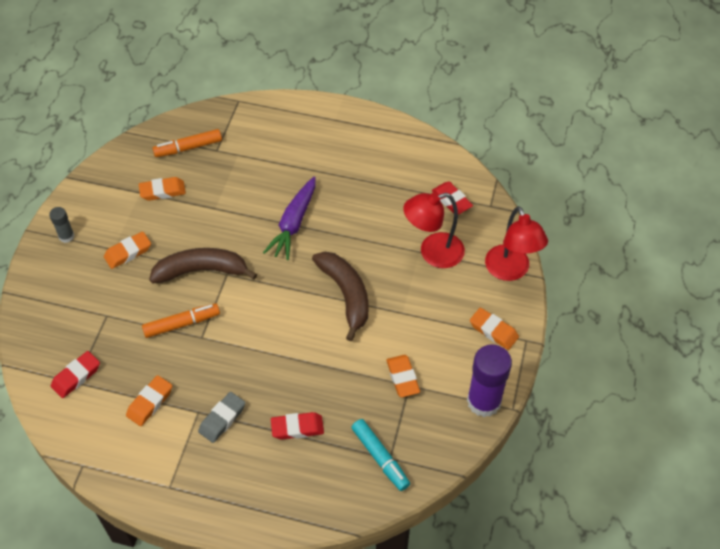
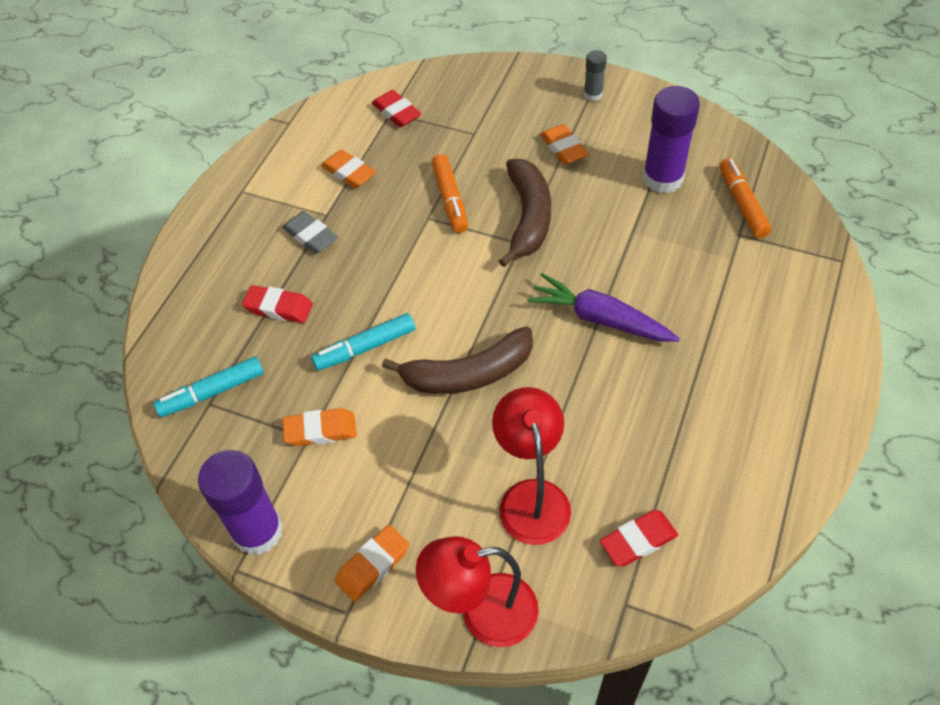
camera: 100 degrees right, 0 degrees up
(162, 191) = (662, 178): orange eraser -> purple glue stick
(297, 428) = (279, 308): red eraser -> red eraser turned 75 degrees counterclockwise
(330, 361) = (365, 348): none -> turquoise marker

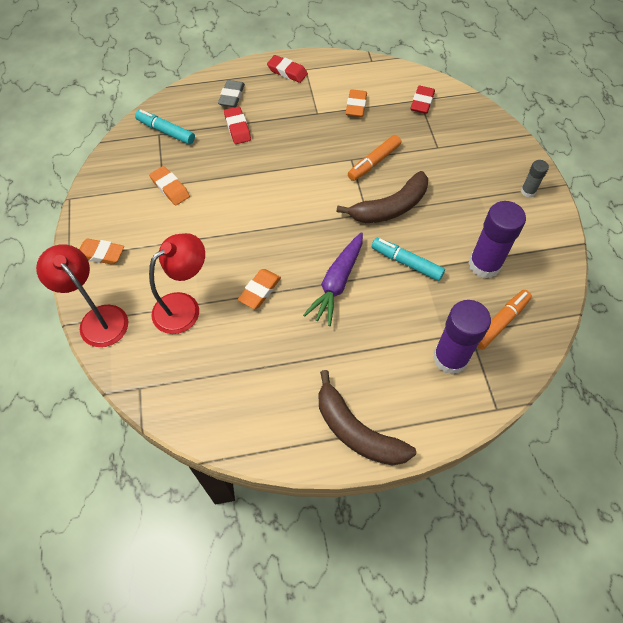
camera: 55 degrees right, 5 degrees up
(257, 531) = (95, 195): purple glue stick -> purple glue stick (450, 358)
(310, 236) = (296, 114): grey eraser -> grey eraser (231, 96)
(365, 348) = (236, 179): turquoise marker -> turquoise marker (406, 262)
(468, 373) = (250, 235): brown banana -> brown banana (357, 431)
(563, 148) = (464, 198): orange eraser -> orange eraser (260, 291)
(600, 319) = (337, 283): purple carrot -> purple carrot turned 150 degrees counterclockwise
(638, 540) = (185, 376): red eraser -> red eraser (287, 72)

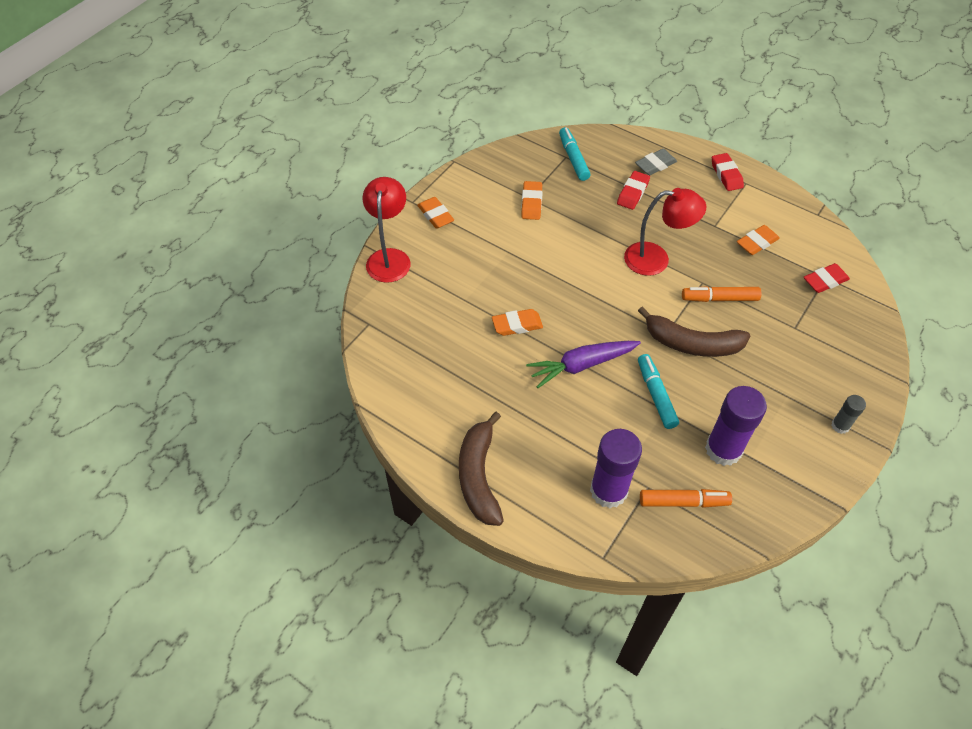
camera: 45 degrees right, 5 degrees down
(184, 307) = (453, 294): red lamp -> red lamp (656, 259)

